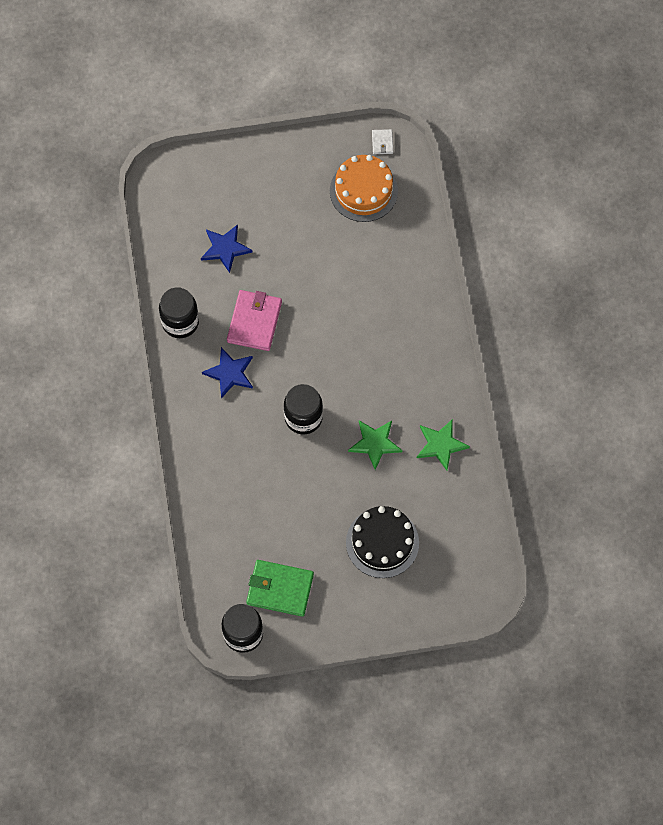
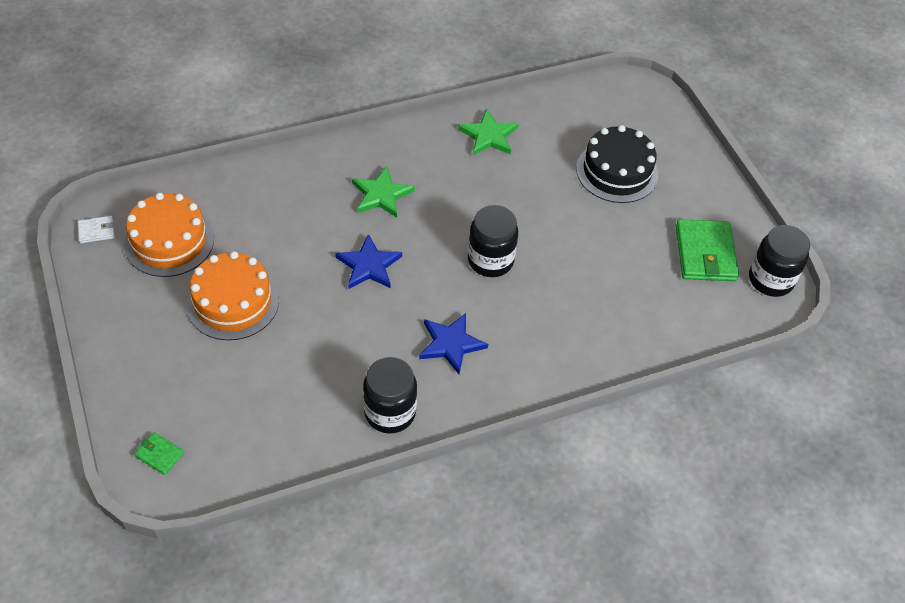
camera: 105 degrees left, 15 degrees down
(179, 177) = (159, 455): none -> green wallet
(225, 248) = (270, 378): blue star -> blue star (369, 265)
(254, 322) = (373, 329): pink wallet -> none
(297, 230) = (232, 302): none -> orange cake
(375, 443) = (504, 191): green star -> green star (381, 195)

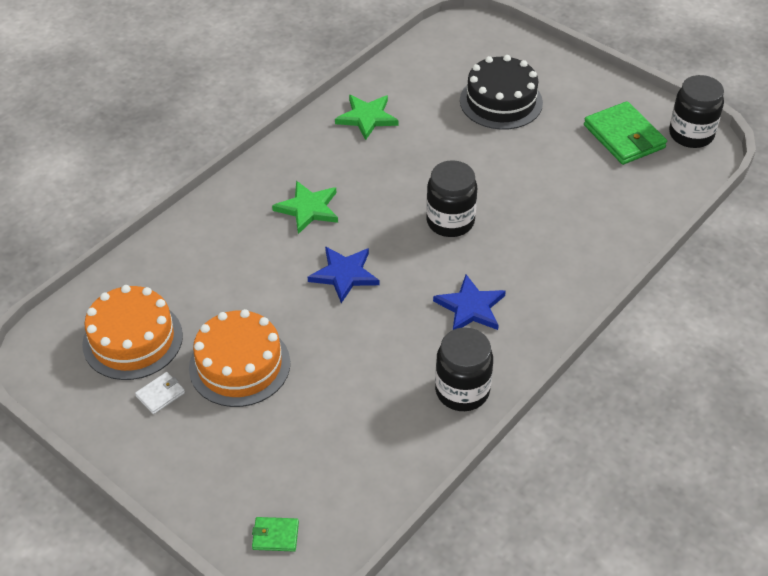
camera: 25 degrees left, 5 degrees down
(96, 231) = (49, 364): white wallet -> white wallet (160, 394)

